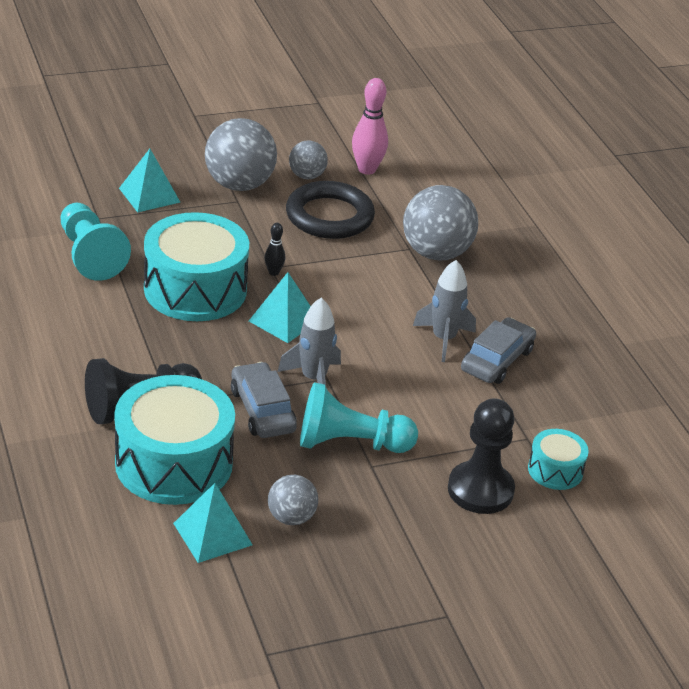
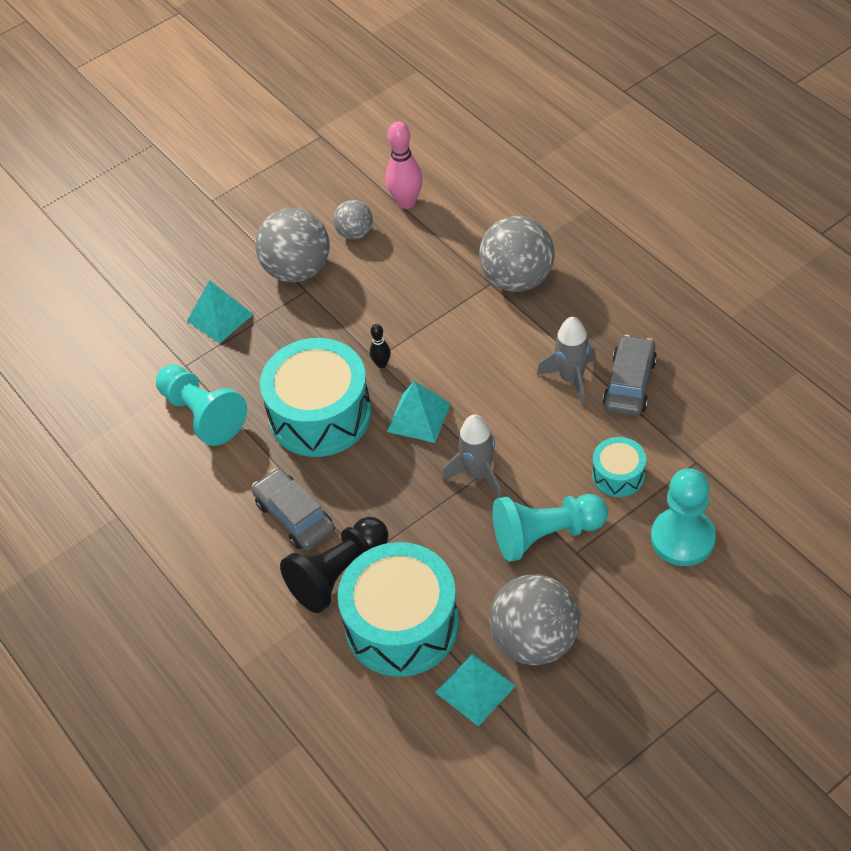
camera: 10 degrees left, 15 degrees up
(262, 410) = (450, 530): grey car -> grey car (295, 516)
(291, 517) = (534, 640): grey ball -> grey ball, size x1.83
(329, 216) = (399, 274): black ring -> none
(480, 490) = (682, 538): black pawn -> turquoise pawn
(555, 470) = (736, 488): turquoise drum -> turquoise drum (618, 475)

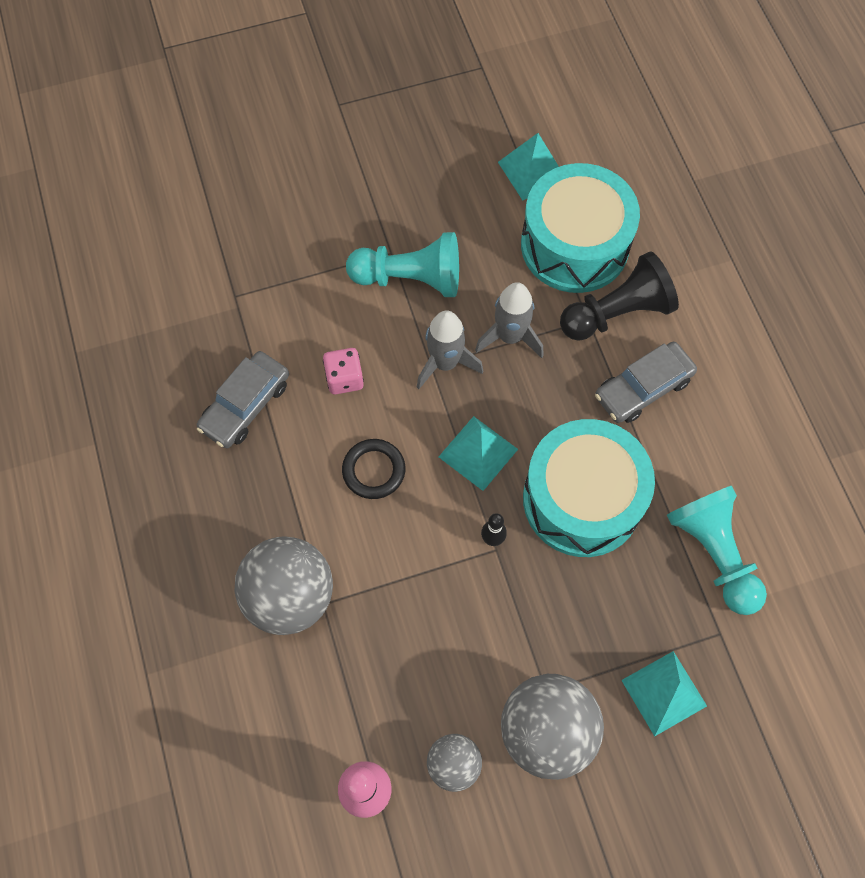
camera: 165 degrees left, 15 degrees up
(295, 516) = (643, 388): grey car -> grey car turned 75 degrees clockwise
(498, 376) = (374, 470): none -> black ring
(534, 640) = (465, 191): grey ball -> none
(559, 432) = (344, 378): none -> pink dice
(571, 379) = (300, 435): grey rocket -> grey rocket (510, 337)
(618, 475) = (313, 311): turquoise drum -> none
(682, 538) = (291, 230): turquoise pawn -> none

